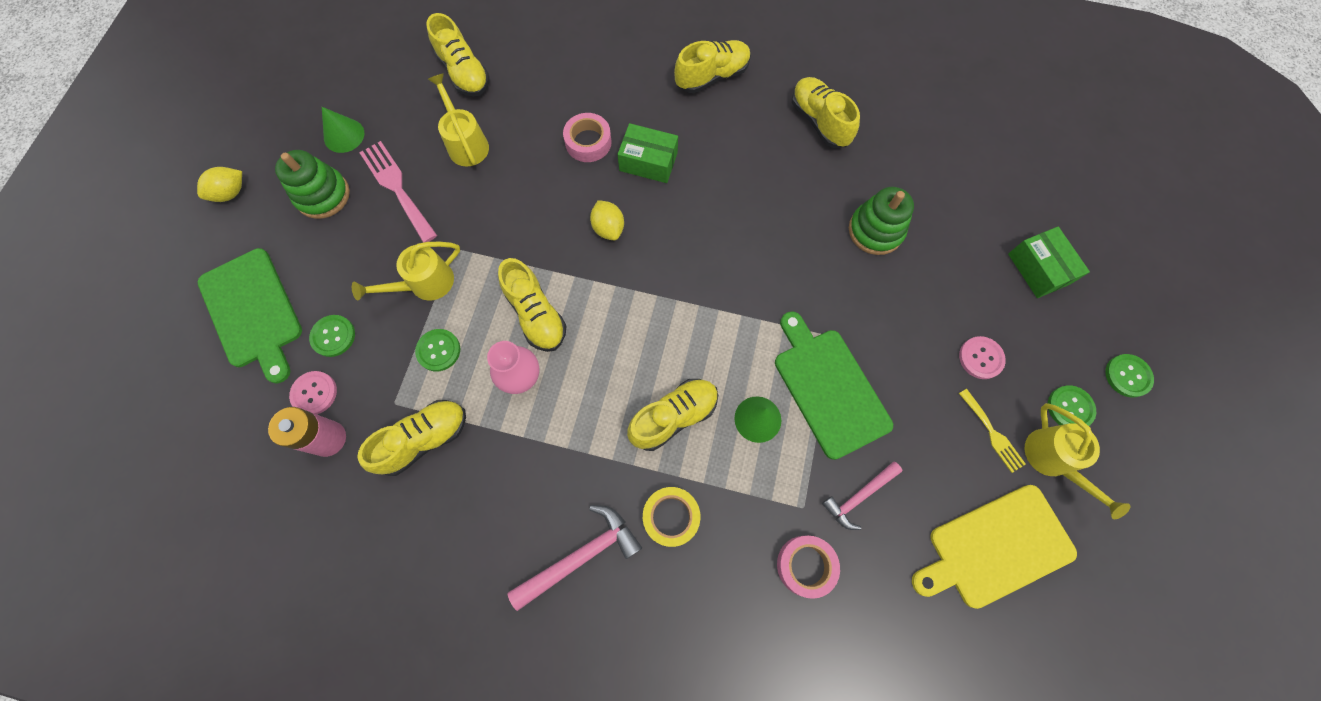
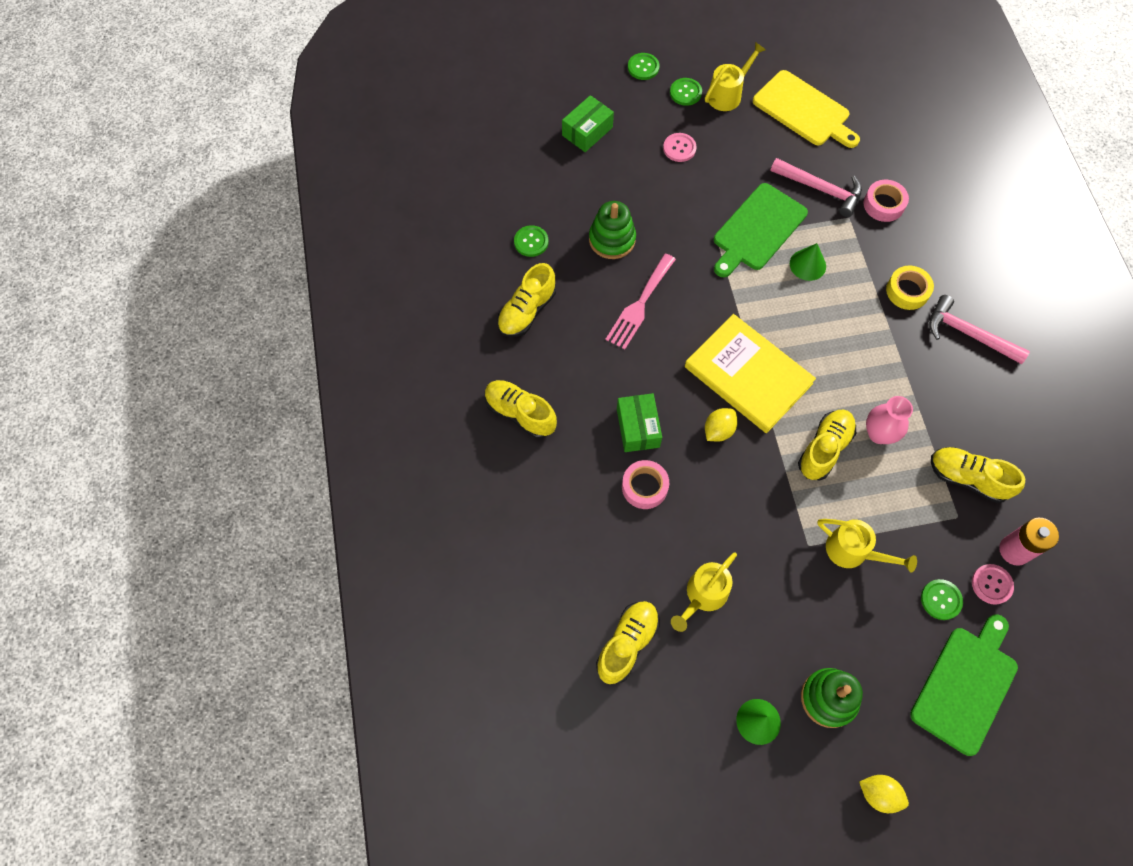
camera: 115 degrees left, 5 degrees down
(397, 188) = (782, 632): pink fork -> pink fork (640, 305)
(438, 350) = (898, 507): green button -> green button (531, 242)
(652, 284) = (748, 375): none -> yellow book
(674, 417) = (840, 317): yellow shoe -> none
(859, 496) = (820, 189): pink hammer -> pink hammer, size x1.50
(992, 433) = (730, 129): yellow fork -> none

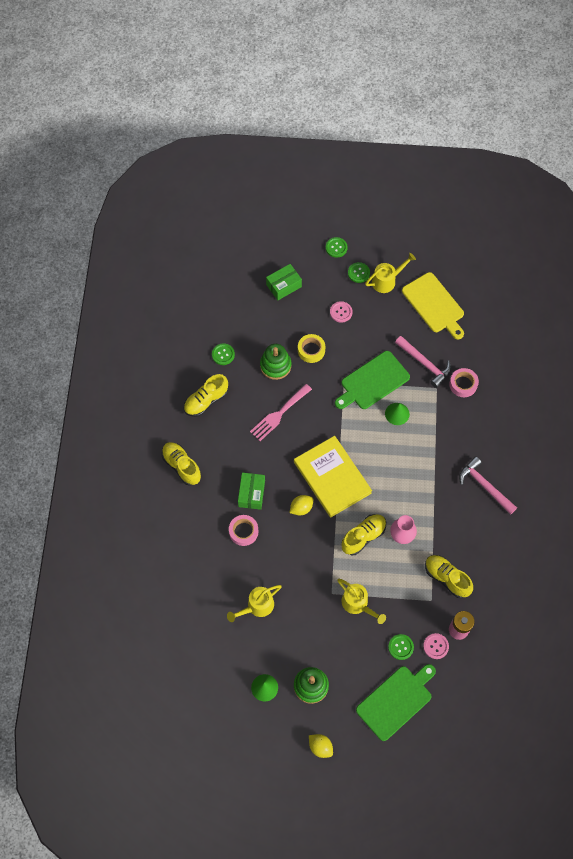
camera: 15 degrees right, 0 degrees up
(627, 644) = (202, 623): yellow shoe -> none
(907, 291) = (456, 447): yellow tape -> yellow tape (311, 350)

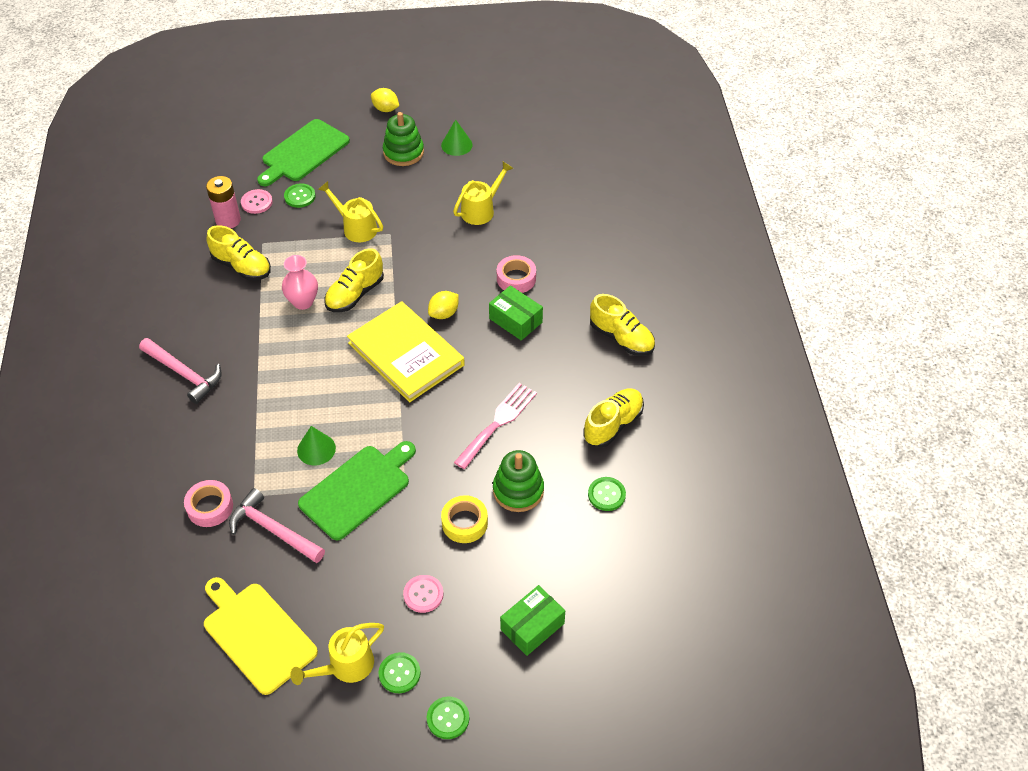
camera: 170 degrees right, 15 degrees down
(251, 493) = (515, 320): green box -> green box turned 45 degrees counterclockwise

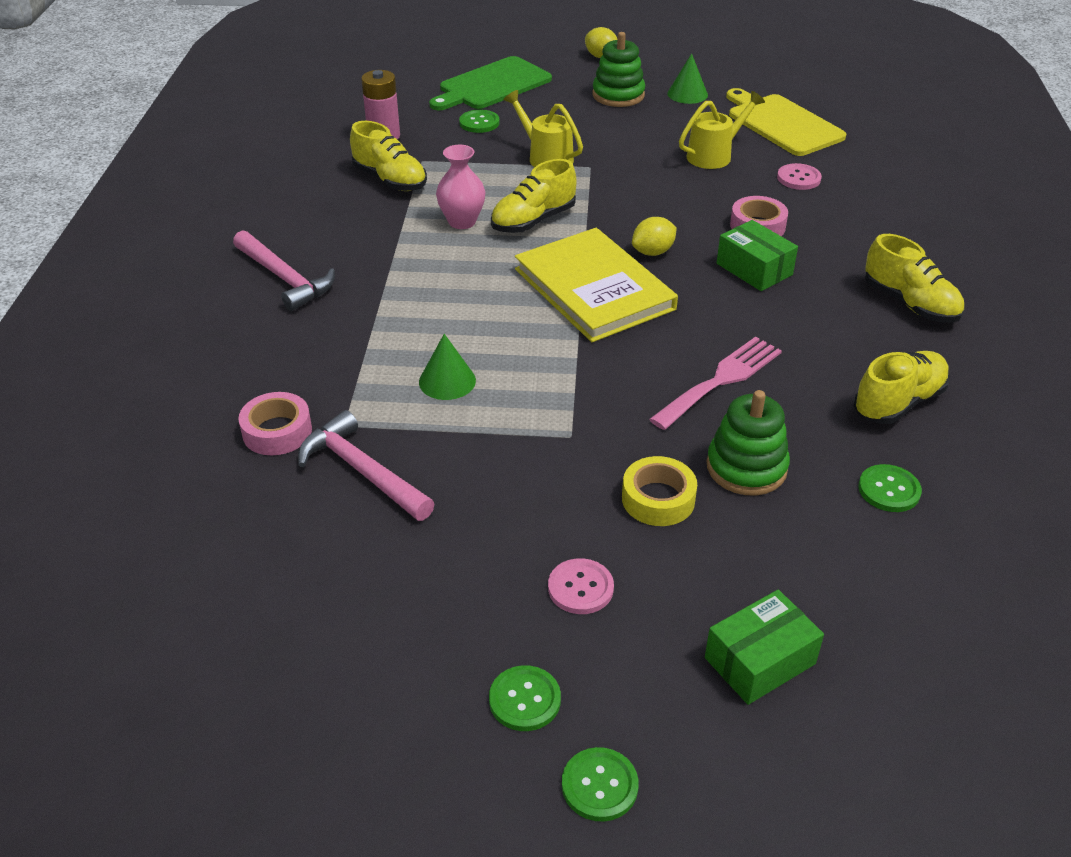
camera: 10 degrees right, 10 degrees down
(256, 202) = (424, 123): pink button -> pink button (798, 178)
(257, 634) = (303, 607): yellow cutting board -> yellow cutting board (782, 123)
(345, 667) = (435, 676): yellow watering can -> none
(358, 489) = (499, 436): green cutting board -> none

